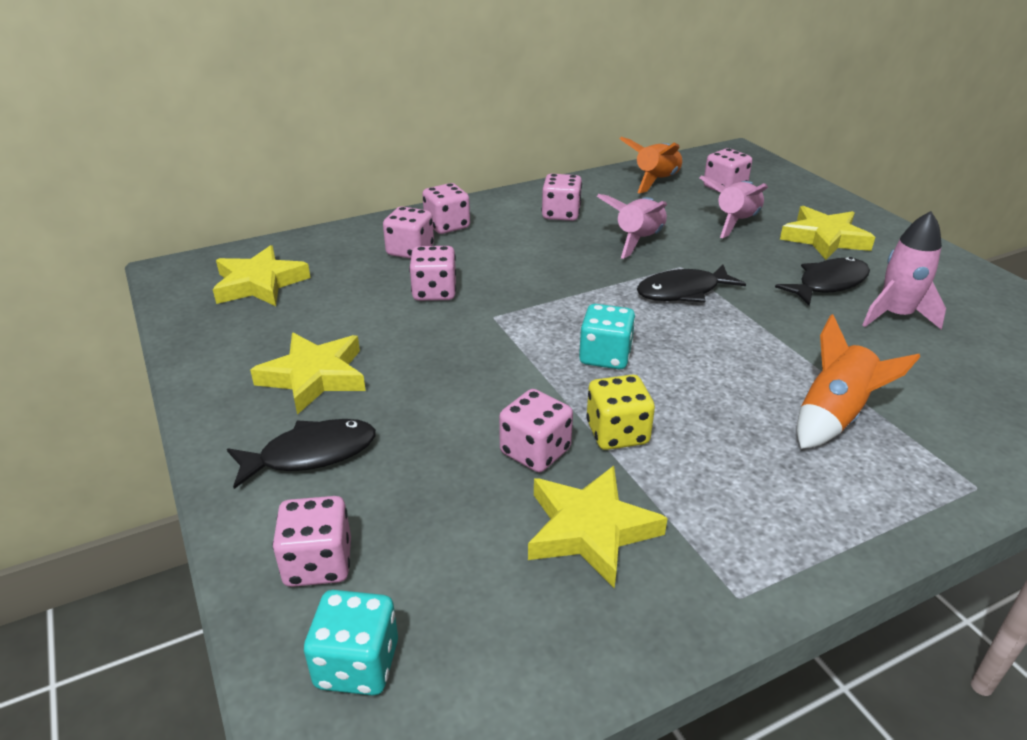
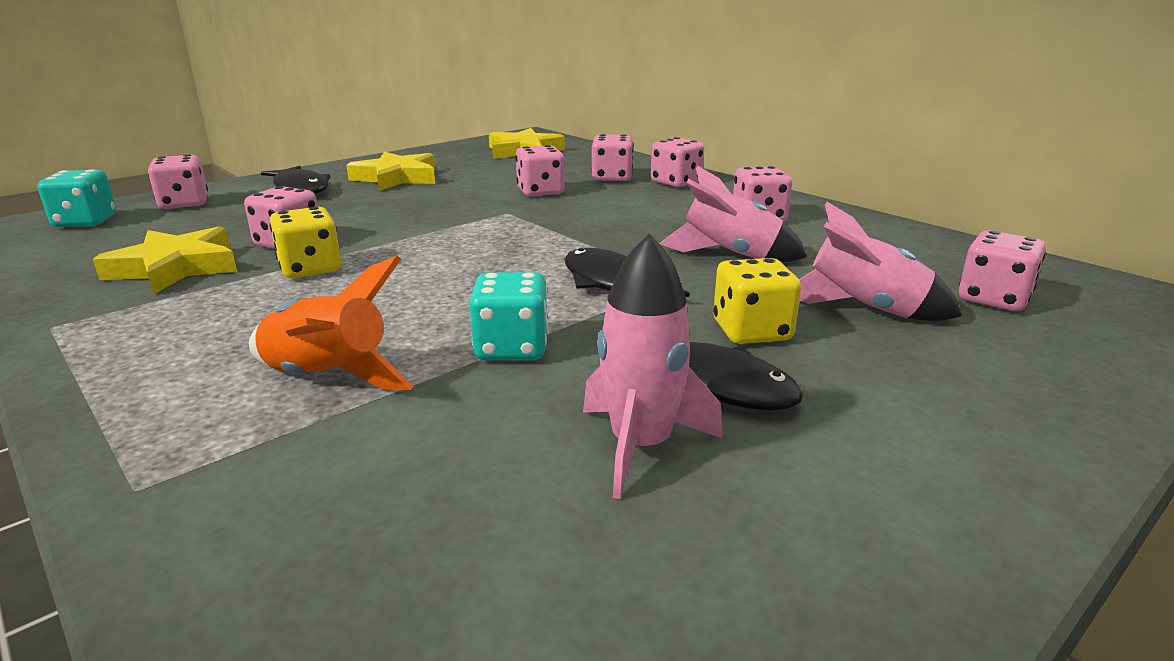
camera: 75 degrees right, 10 degrees down
(605, 356) = (446, 256): turquoise dice -> turquoise dice (511, 348)
(656, 181) = (937, 255): orange rocket -> none
(763, 260) = (751, 331): none -> yellow dice
(824, 238) = (898, 384): yellow star -> none

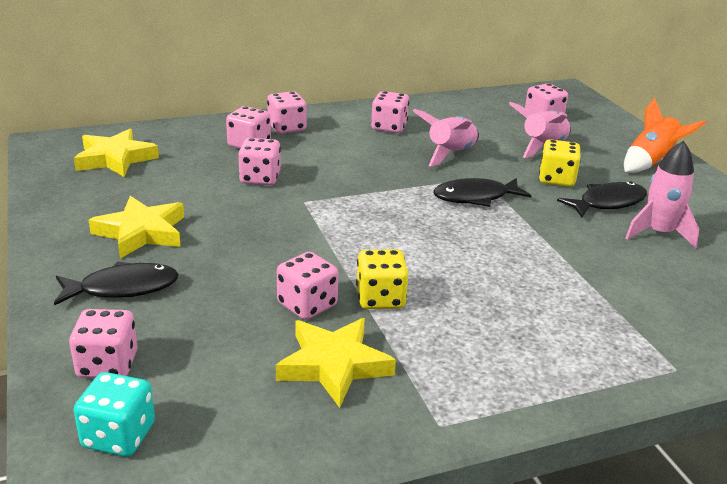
camera: 70 degrees left, 5 degrees up
(327, 378) = (571, 305): orange rocket -> orange rocket (651, 163)
(511, 348) = (552, 244): turquoise dice -> none

